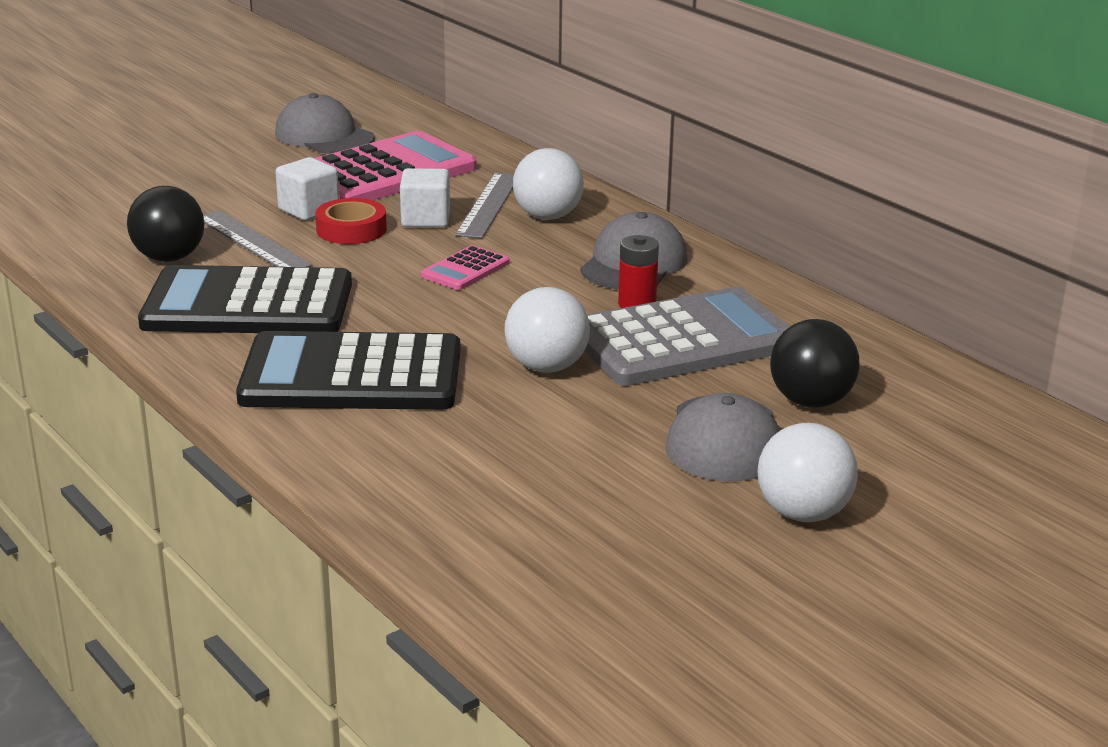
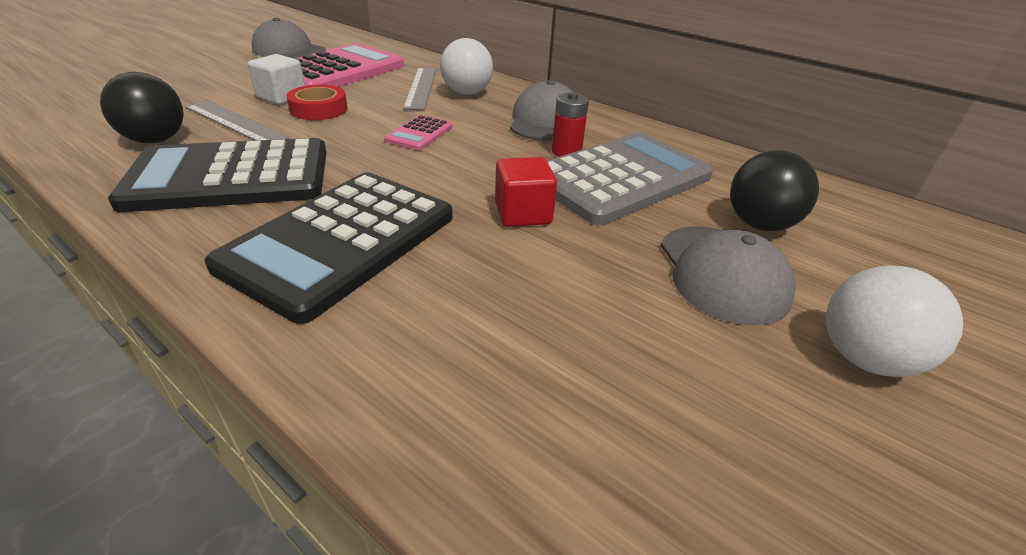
camera: 15 degrees left, 10 degrees up
(352, 375) = (341, 241): black calculator -> black calculator turned 45 degrees counterclockwise
(425, 219) = (376, 99): white cube -> none
(546, 367) = (523, 213): white ball -> red cube

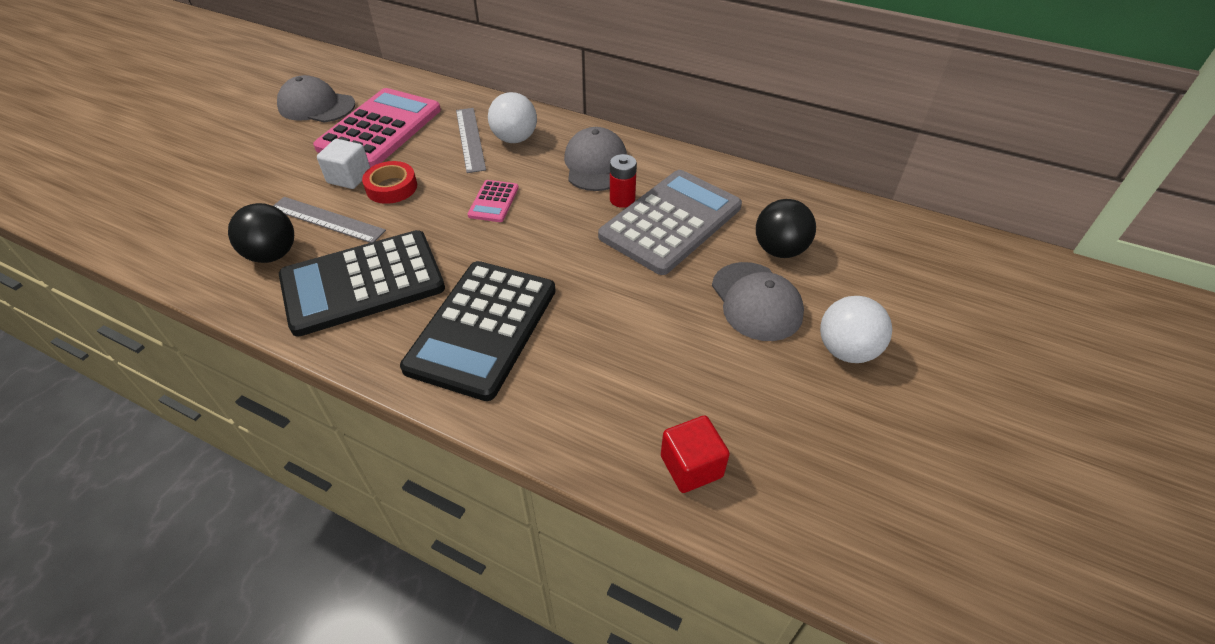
camera: 10 degrees left, 10 degrees up
(523, 213) = (606, 274): red cube -> red cube (691, 466)

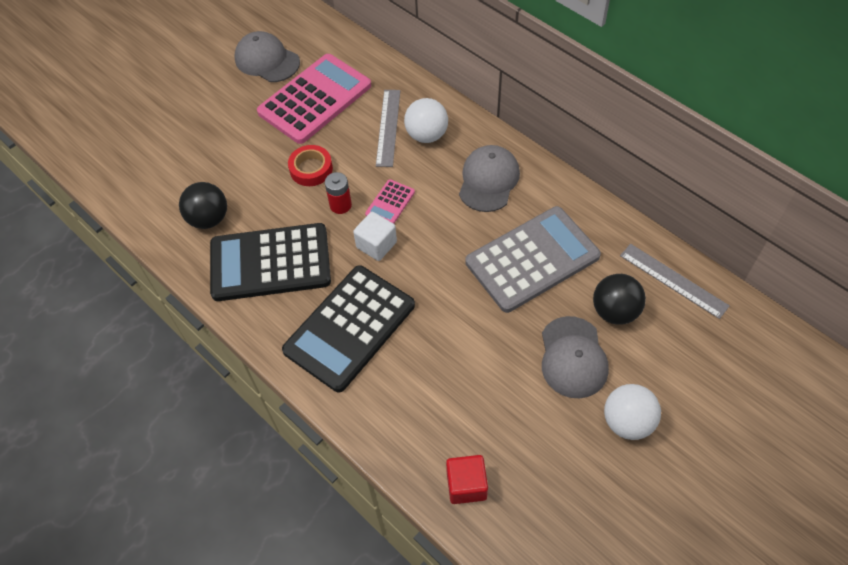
camera: 20 degrees right, 10 degrees up
(327, 220) = (254, 192): grey ruler -> grey ruler (673, 280)
(349, 177) = (279, 150): white cube -> white cube (376, 245)
(622, 199) = (499, 225): red battery -> red battery (340, 205)

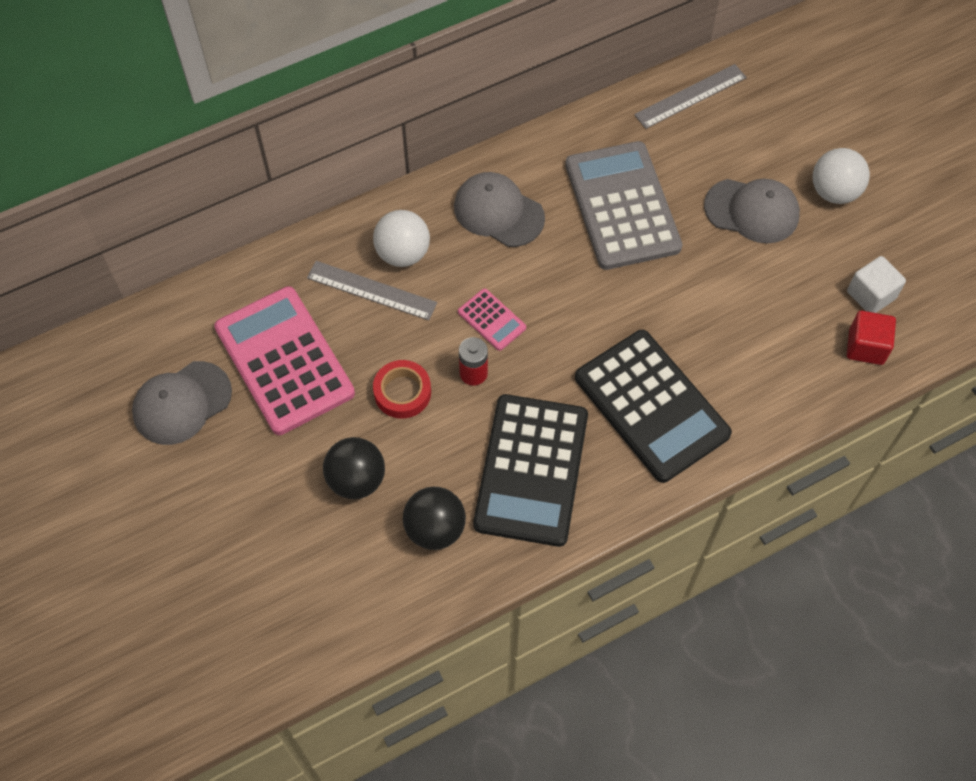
camera: 75 degrees left, 5 degrees up
(376, 245) = (547, 350): white cube -> white cube (871, 295)
(615, 311) = (710, 157): black ball -> black ball (356, 480)

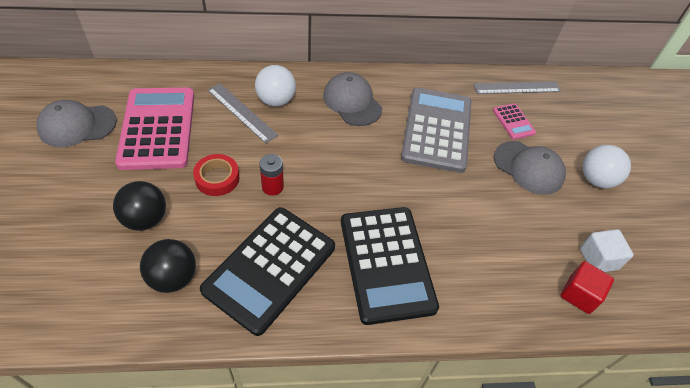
camera: 20 degrees right, 10 degrees down
(492, 320) = (307, 160): pink calculator -> pink calculator (513, 121)

